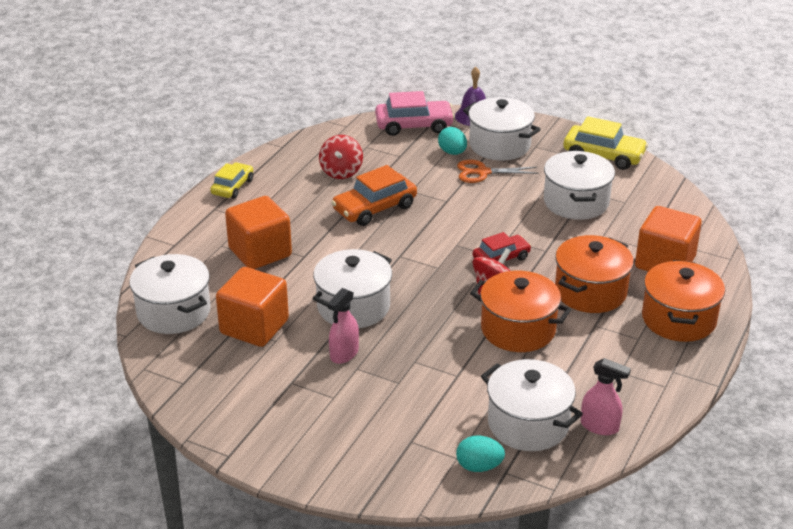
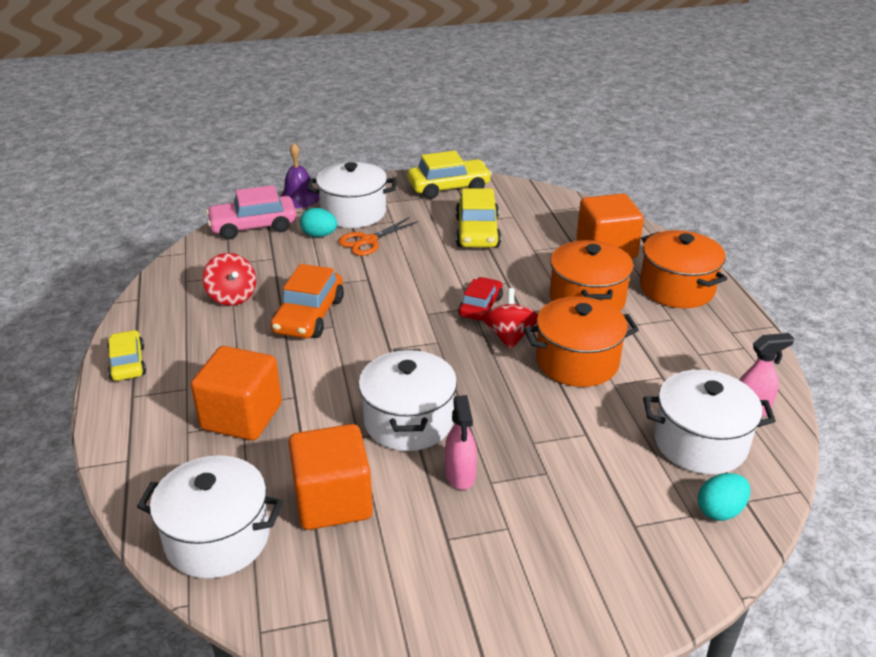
camera: 40 degrees left, 0 degrees up
(414, 125) = (253, 226): pink car -> pink car turned 150 degrees counterclockwise
(576, 202) = (477, 232): white pot -> yellow car

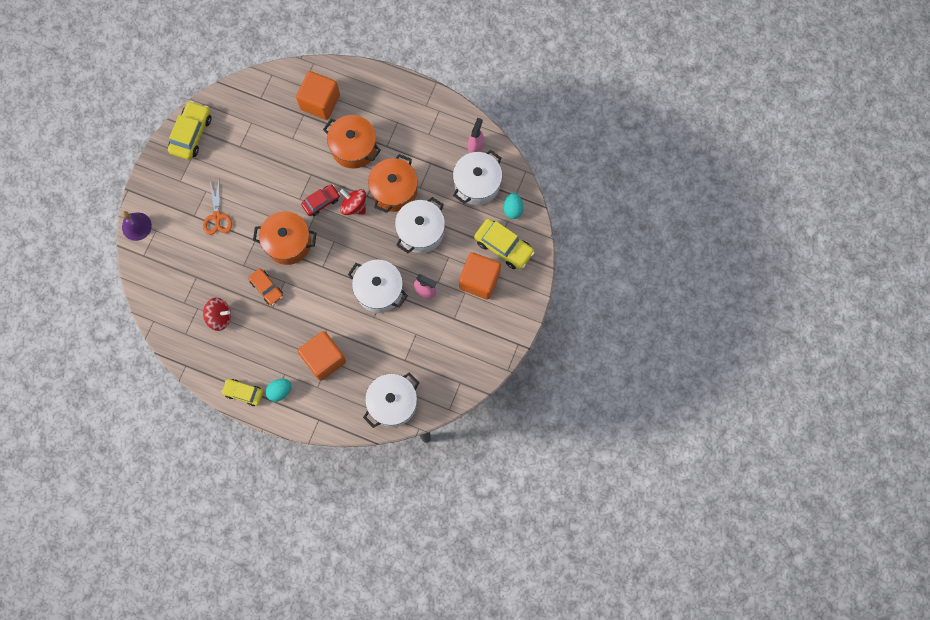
camera: 55 degrees left, 40 degrees up
(253, 226) = (151, 270): pink car -> none
(309, 316) = (267, 288): orange car -> orange car, size x0.65
(319, 235) = (190, 239): turquoise egg -> turquoise egg (280, 391)
(333, 501) = (404, 349): orange cube -> orange cube (479, 280)
(353, 212) = (179, 206): white pot -> white pot (421, 231)
(477, 232) = (253, 154): yellow car -> yellow car (503, 246)
(480, 306) = (321, 202): red car -> red car turned 90 degrees clockwise
(676, 288) = (377, 98): orange pot -> orange pot (288, 243)

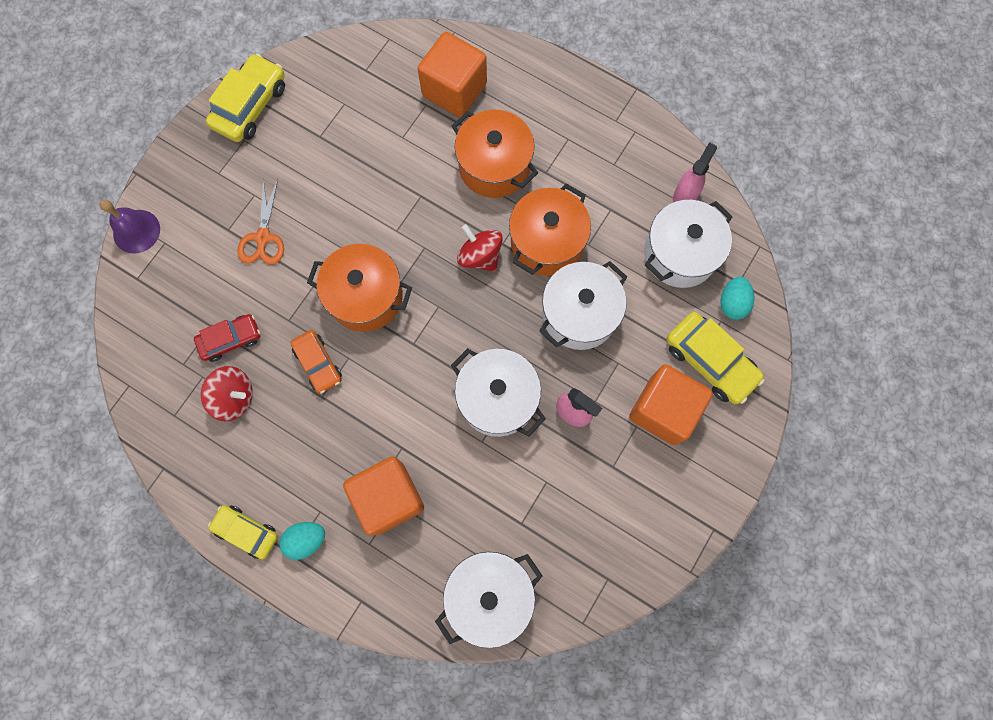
camera: 10 degrees right, 0 degrees up
(321, 202) = (429, 241): red car -> red car (231, 339)

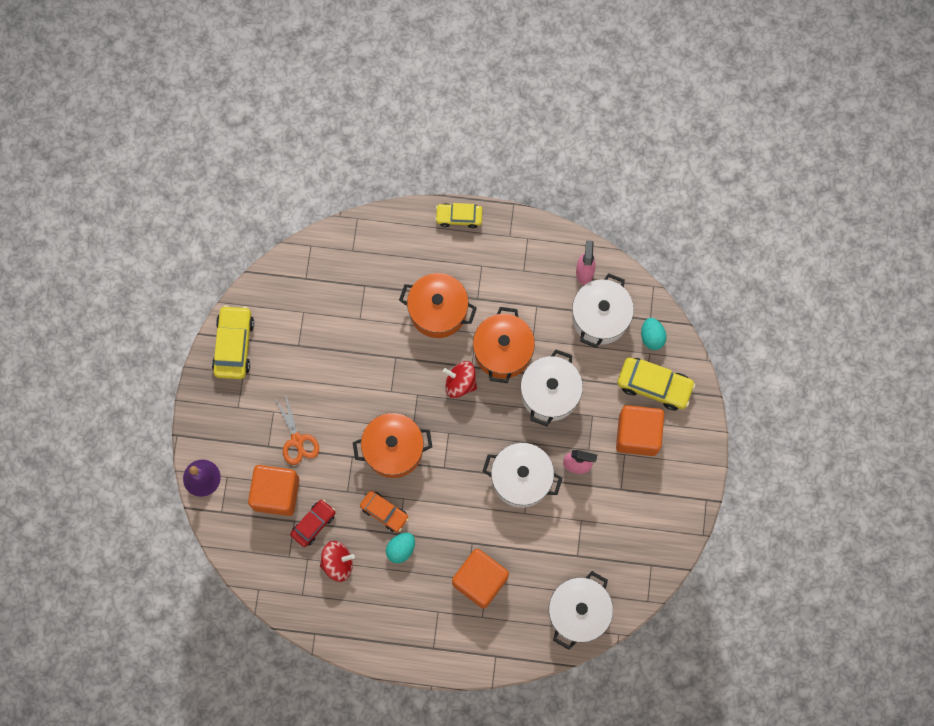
camera: 25 degrees left, 0 degrees up
(246, 532) = (395, 648): yellow car -> yellow car (459, 217)
(306, 540) = (438, 634): turquoise egg -> turquoise egg (401, 549)
(454, 90) = (380, 265): orange cube -> orange cube (276, 493)

